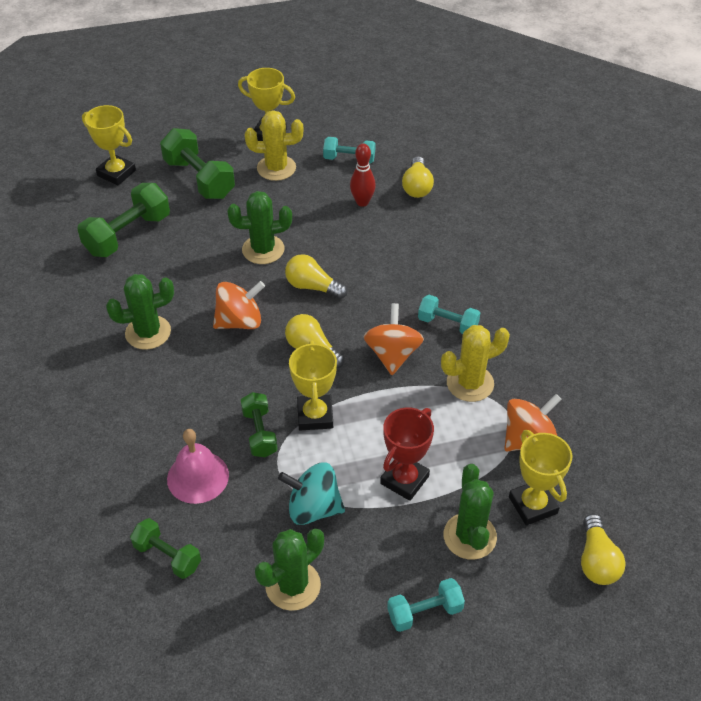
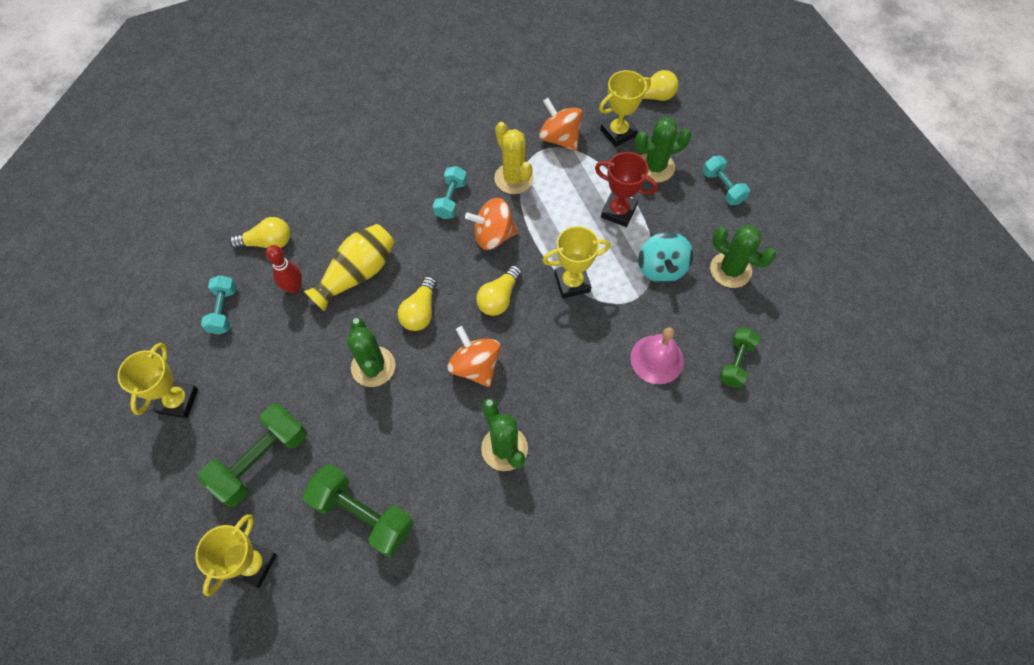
camera: 100 degrees left, 15 degrees up
(259, 433) = (600, 321): green dumbbell -> none
(276, 168) = (240, 381): yellow cactus -> none
(367, 245) = (357, 274): none -> yellow vase

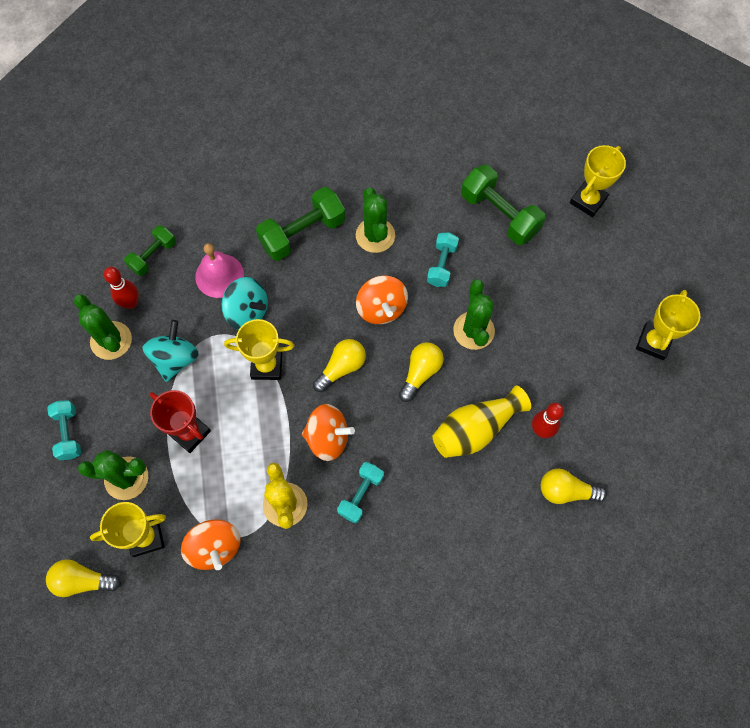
camera: 165 degrees left, 5 degrees up
(223, 310) = (612, 423): turquoise dumbbell -> turquoise dumbbell (441, 265)
(261, 460) = (579, 274): green dumbbell -> green dumbbell (303, 233)
(611, 328) = (247, 312): none -> turquoise spinning top
(731, 309) = (131, 303): none -> red bowling pin

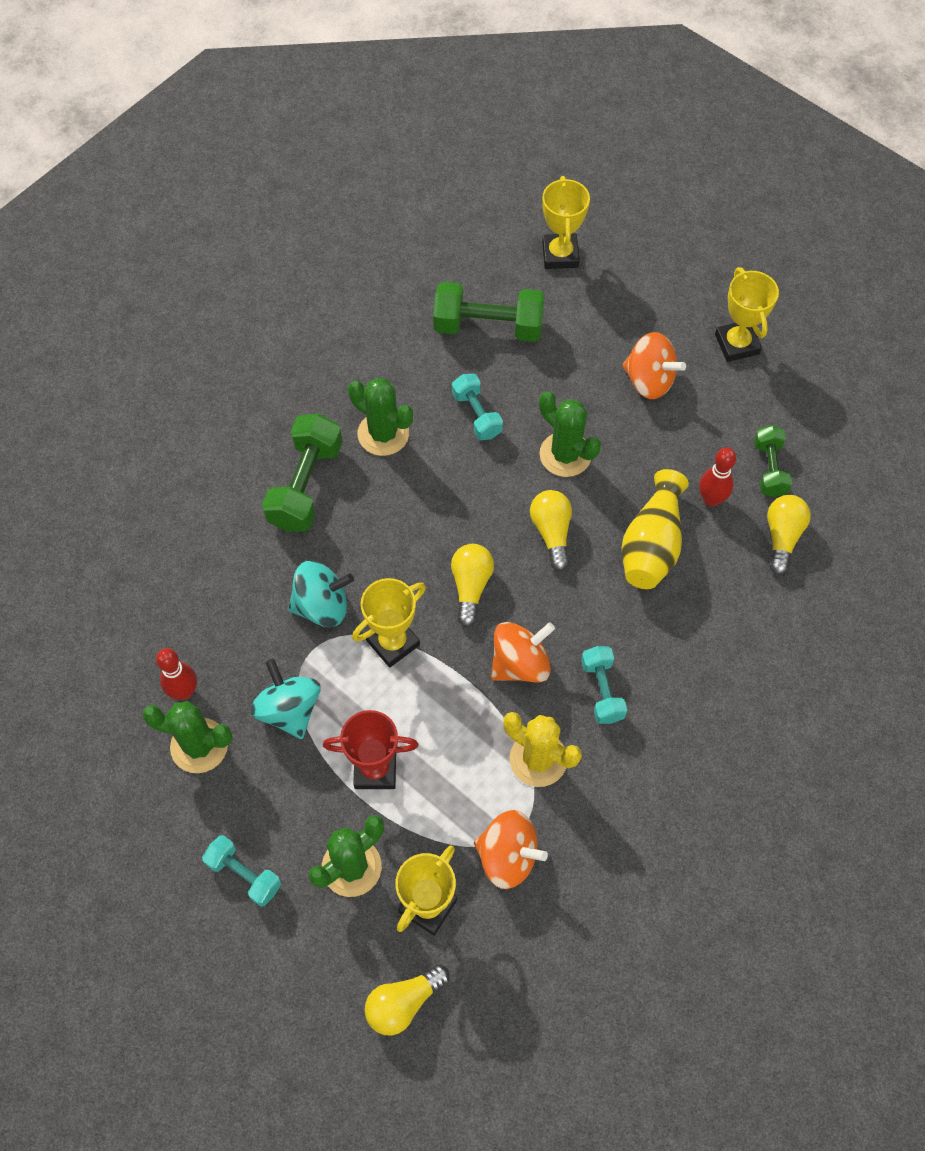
camera: 40 degrees left, 5 degrees down
(153, 256) = (162, 625): green dumbbell -> green dumbbell (769, 469)
(219, 275) = (256, 591): pink bell -> none
(381, 308) = (456, 500): orange spinning top -> orange spinning top (649, 380)
(566, 491) = (782, 537): yellow light bulb -> yellow light bulb turned 135 degrees clockwise

